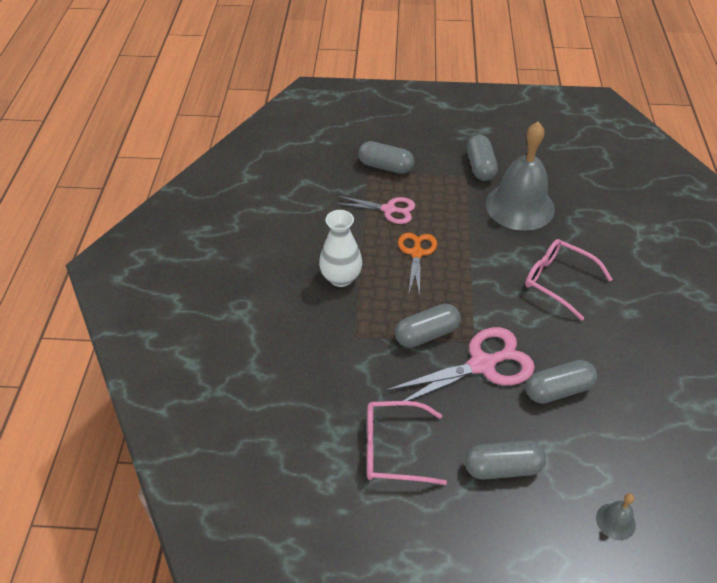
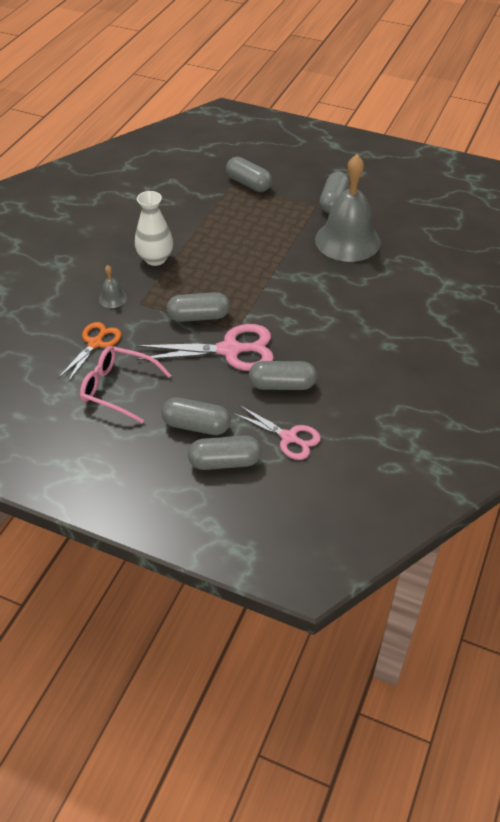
camera: 20 degrees right, 0 degrees up
(389, 210) = (229, 217): pink scissors -> pink scissors (289, 437)
(416, 253) = (231, 255): orange scissors -> orange scissors (95, 343)
(558, 503) = (225, 462): none -> grey capsule
(559, 281) = (341, 306): pink glasses -> none
(615, 521) = (263, 488): grey bell -> grey bell (113, 298)

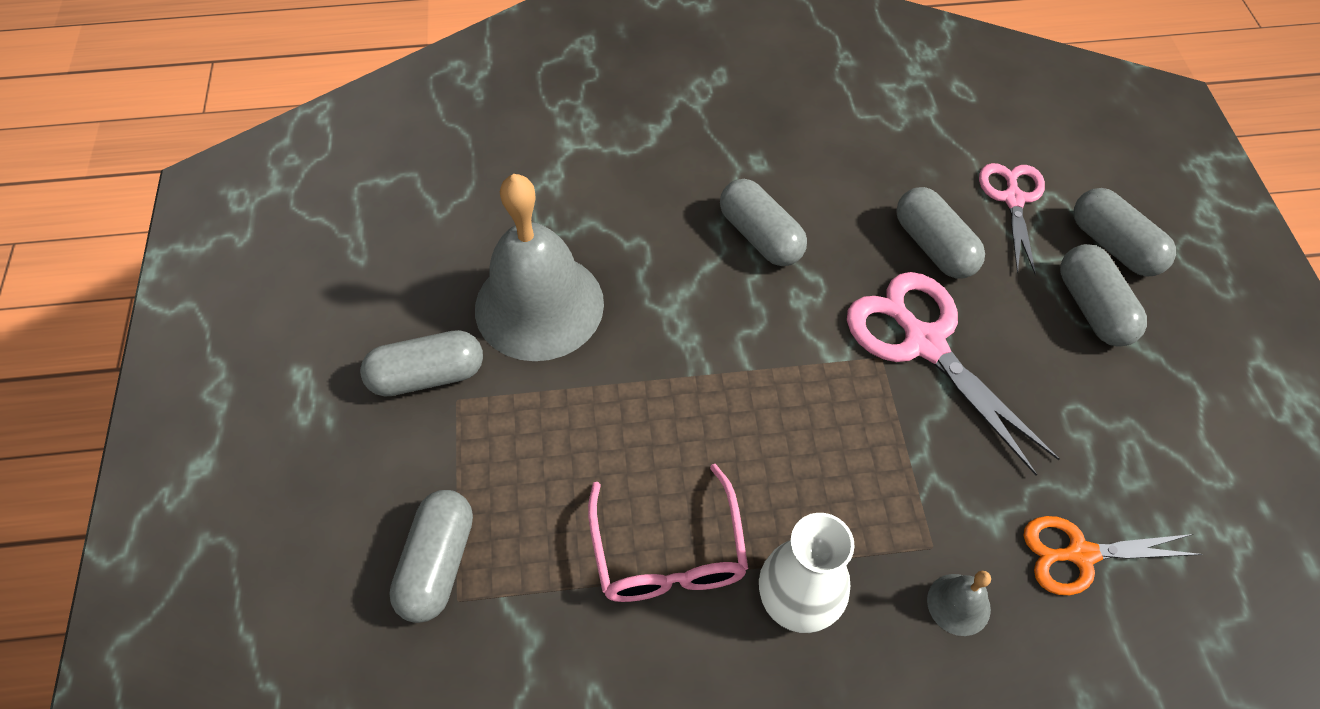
camera: 120 degrees left, 10 degrees up
(118, 388) = (1129, 450): pink glasses -> pink glasses (668, 551)
(199, 317) = (889, 428): grey capsule -> grey capsule (760, 236)

